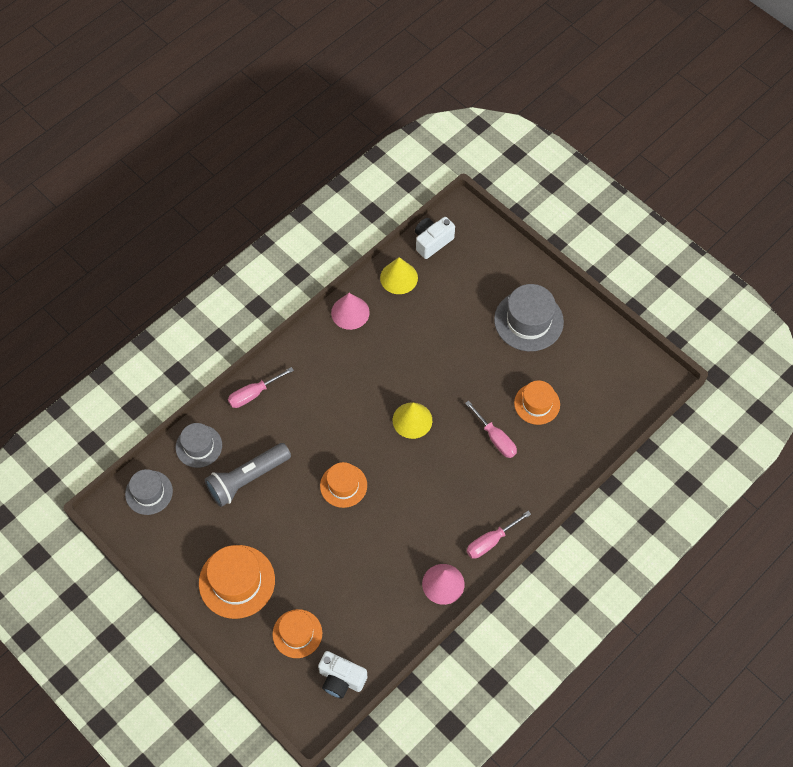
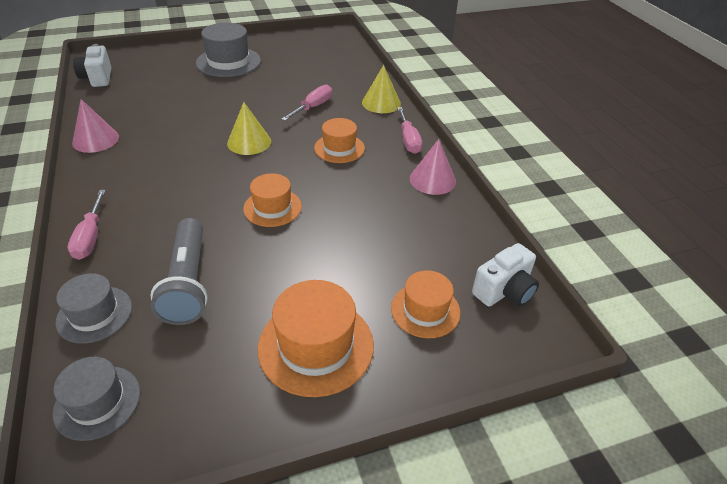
camera: 65 degrees left, 20 degrees down
(399, 277) = (103, 103): yellow cone -> yellow cone (381, 103)
(495, 438) = (313, 107): pink screwdriver -> pink screwdriver turned 45 degrees counterclockwise
(537, 404) = (303, 80): orange hat -> orange hat (339, 148)

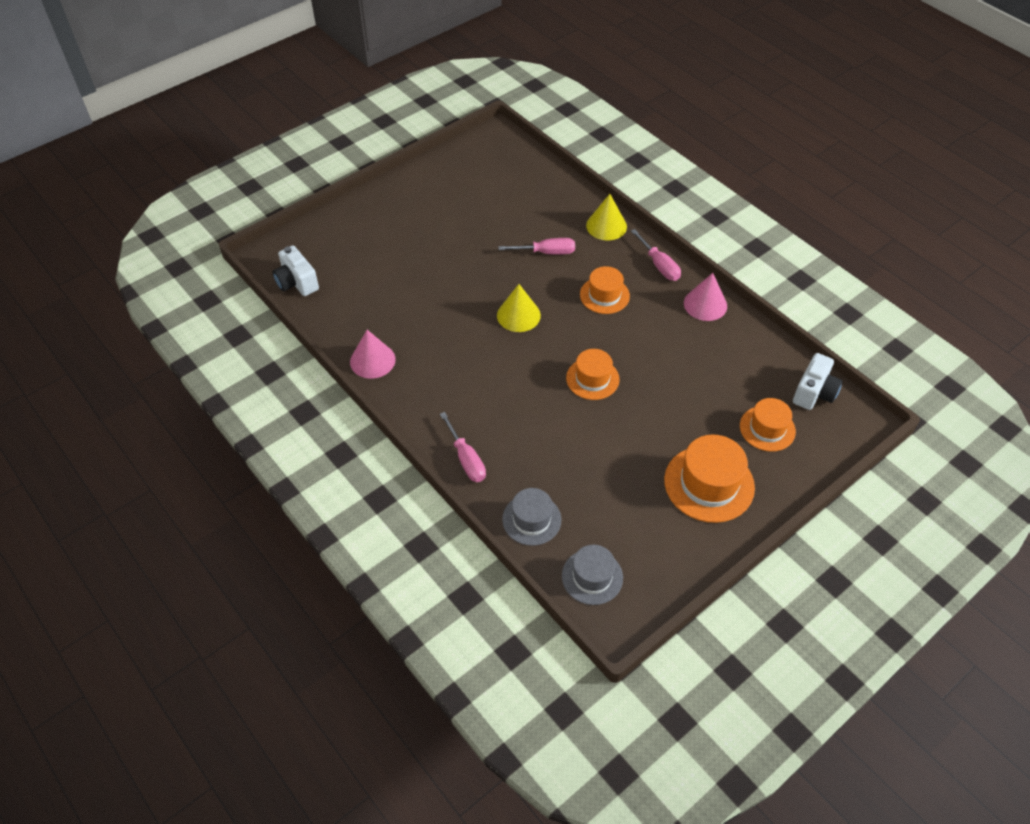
camera: 20 degrees left, 10 degrees up
(188, 282) = (579, 469): grey flashlight -> none
(228, 62) = (414, 216): grey hat -> none
(313, 107) = (546, 252): pink screwdriver -> pink screwdriver turned 75 degrees clockwise

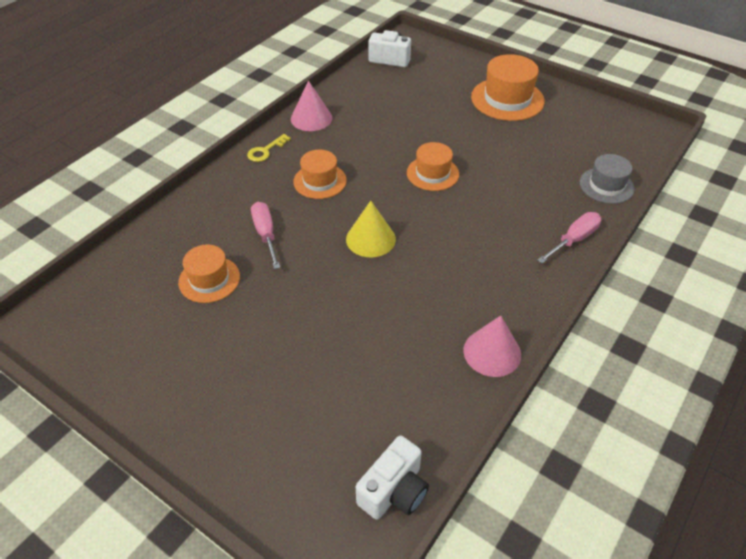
camera: 105 degrees left, 5 degrees down
(592, 577) = (632, 145): grey hat -> none
(606, 226) = (212, 194): yellow cone -> none
(659, 265) = (265, 151): pink screwdriver -> yellow key
(767, 428) = (437, 77): orange hat -> orange hat (209, 279)

